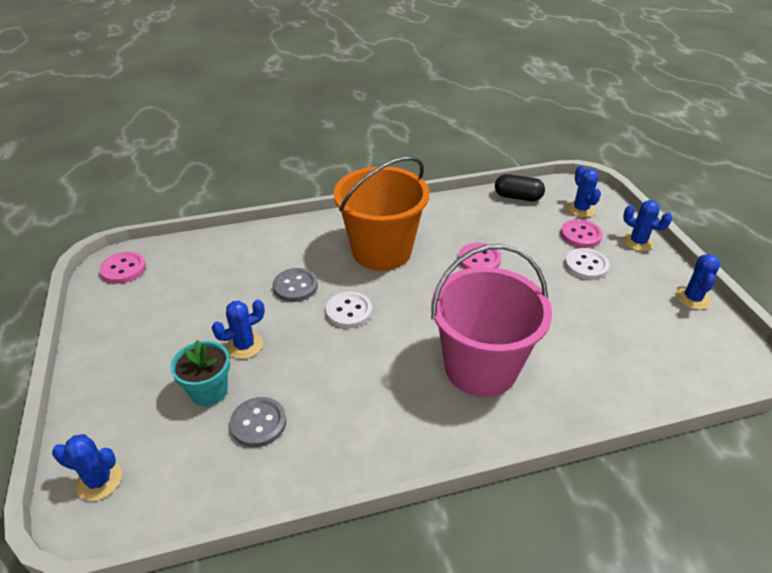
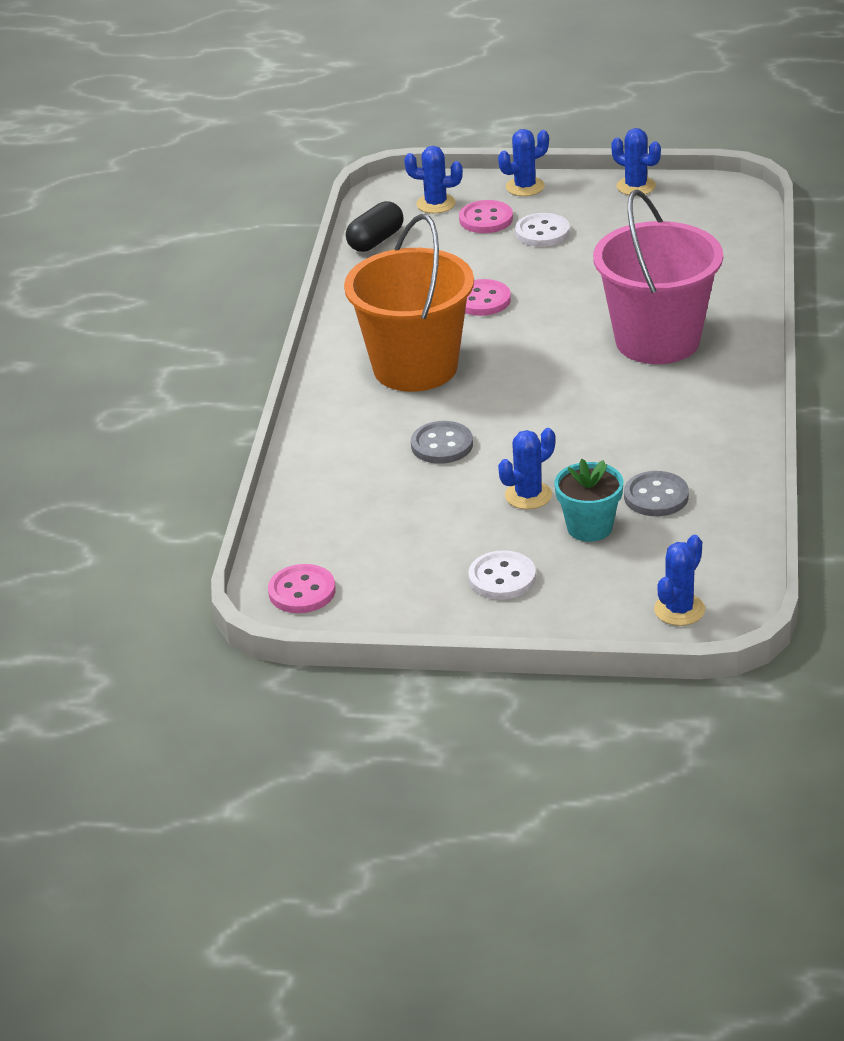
camera: 65 degrees left, 5 degrees down
(244, 345) = (528, 495): blue cactus -> blue cactus turned 60 degrees clockwise
(349, 311) = (515, 411): white button -> white button (502, 578)

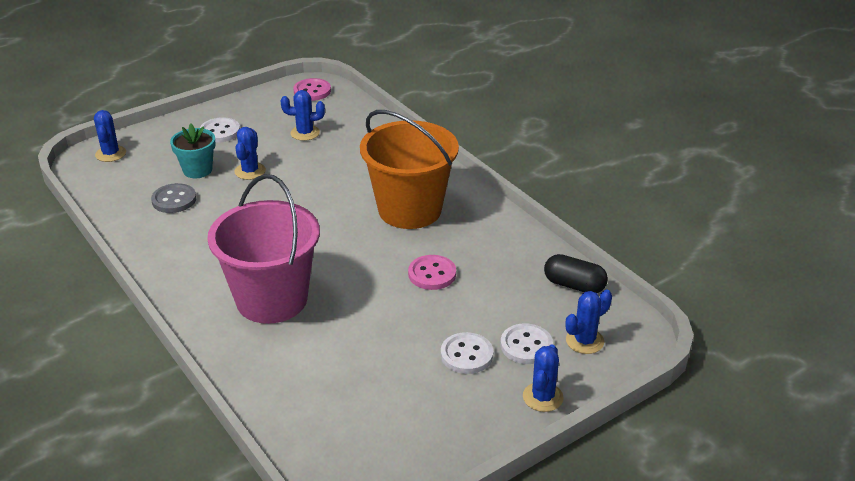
camera: 135 degrees right, 0 degrees up
(376, 241) = (574, 285): black capsule -> black capsule turned 60 degrees counterclockwise
(442, 445) = (332, 175): grey button -> none
(486, 219) = (526, 345): pink button -> white button
(636, 186) = (451, 450): blue cactus -> blue cactus (305, 133)

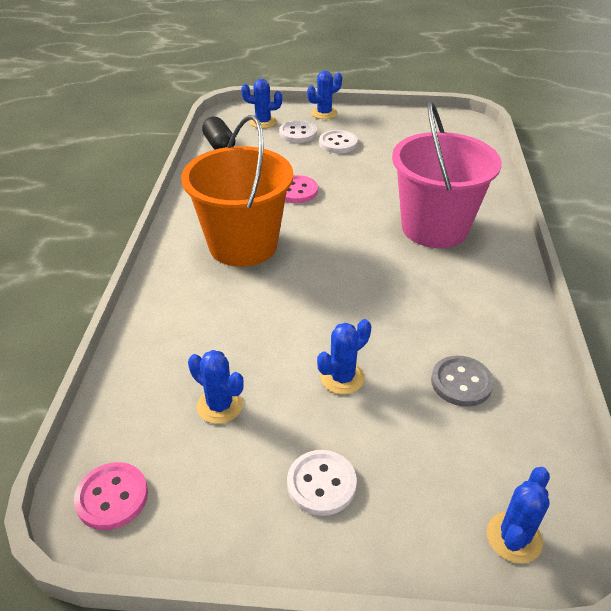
camera: 140 degrees left, 5 degrees up
(197, 170) = (403, 418): turquoise flower pot -> none

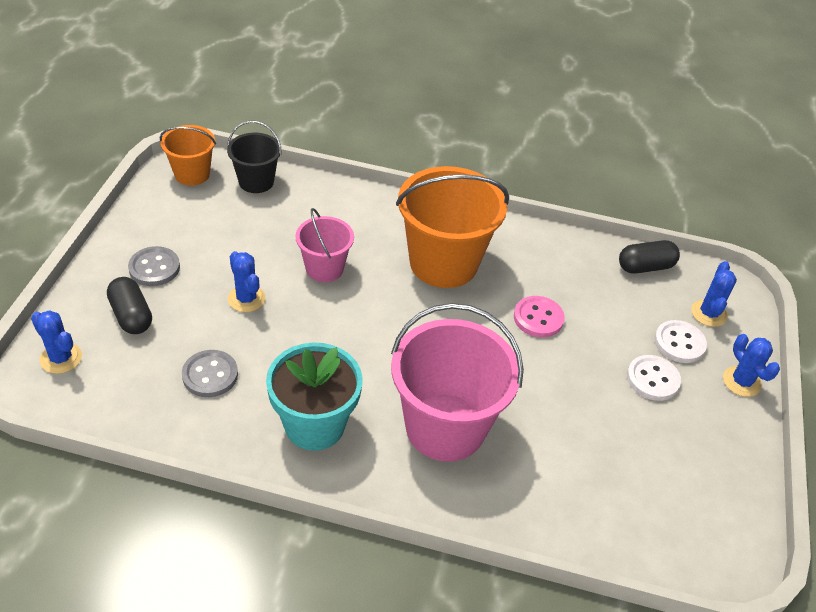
camera: 95 degrees right, 5 degrees up
(112, 497) = (192, 174): pink button -> orange bucket
(125, 416) = (256, 182): none -> black bucket
(220, 406) = (246, 227): blue cactus -> none
(274, 324) = (324, 268): none -> pink bucket
(321, 484) = (154, 268): white button -> grey button
(412, 482) = (131, 316): none -> black capsule
(476, 298) = (314, 425): none -> turquoise flower pot

